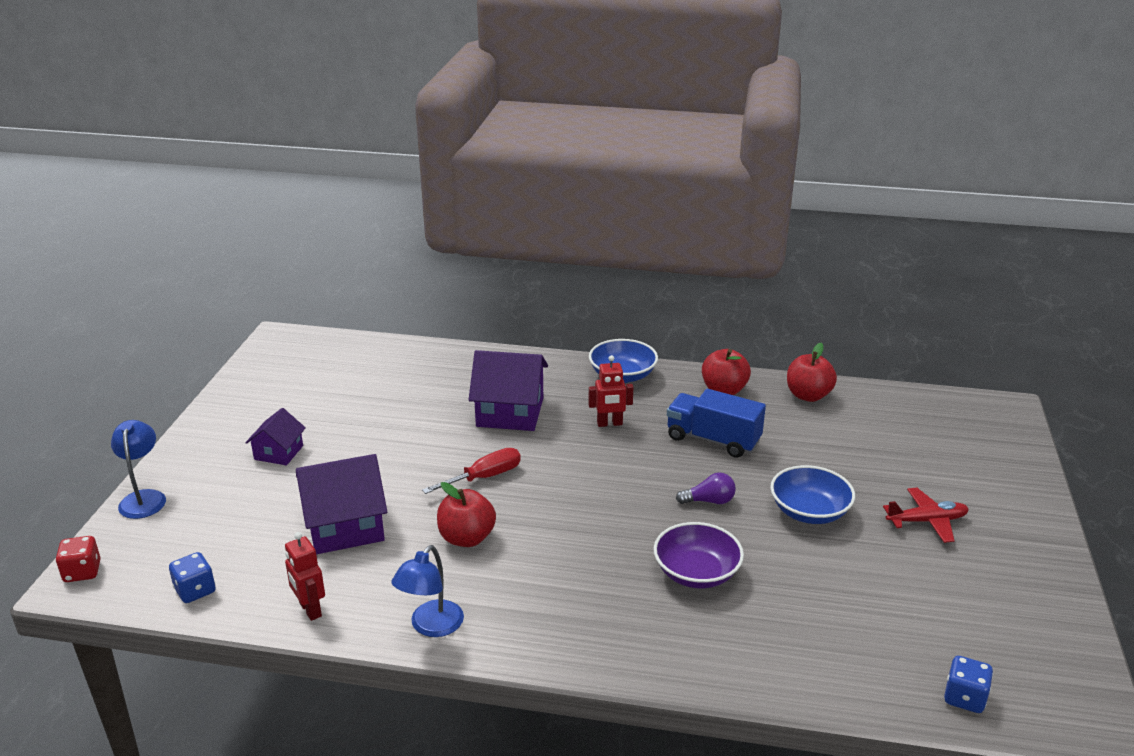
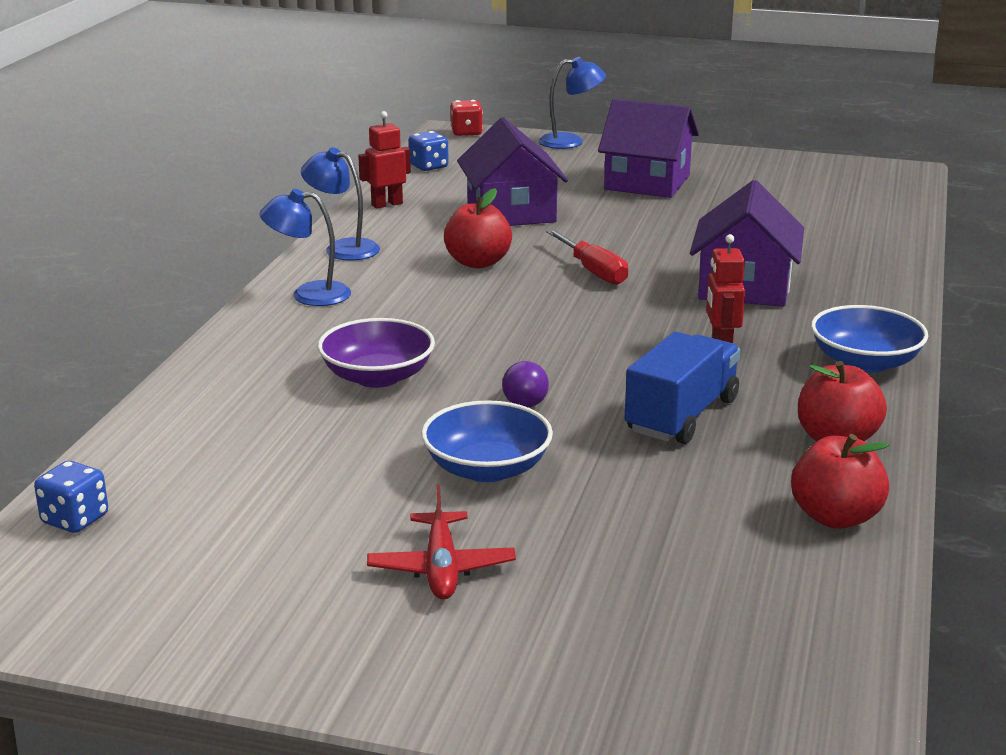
camera: 95 degrees right, 5 degrees down
(278, 452) = (647, 182): purple house -> purple house, size x1.75
(545, 634) = (309, 294): none -> blue lamp

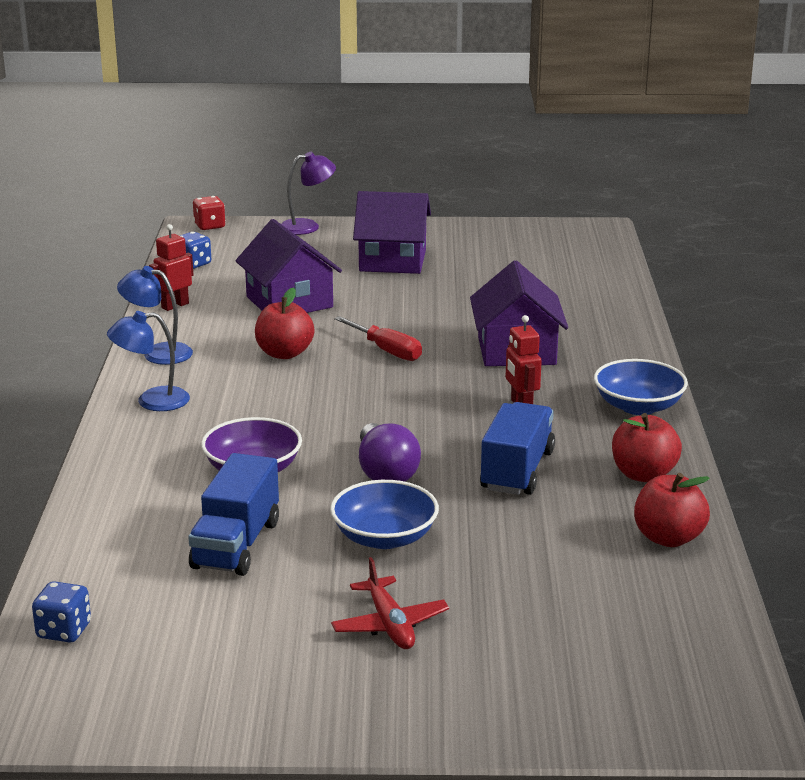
camera: 15 degrees left, 0 degrees up
(315, 454) = (236, 544): none -> blue truck
(525, 398) = (385, 472): purple light bulb -> purple light bulb, size x1.58
(570, 141) = (307, 226): blue lamp -> purple lamp

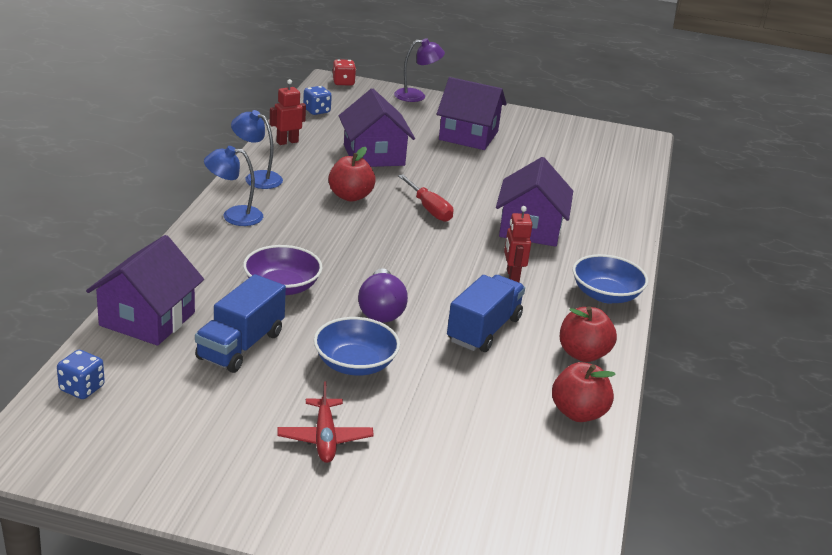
camera: 10 degrees right, 5 degrees up
(105, 537) = (147, 319): none -> purple house

